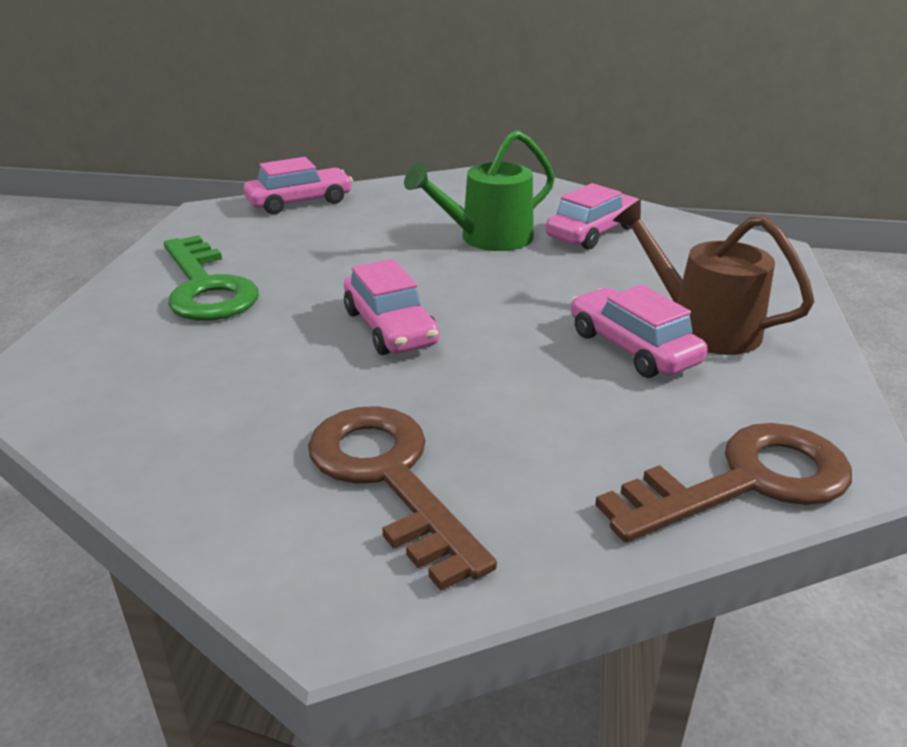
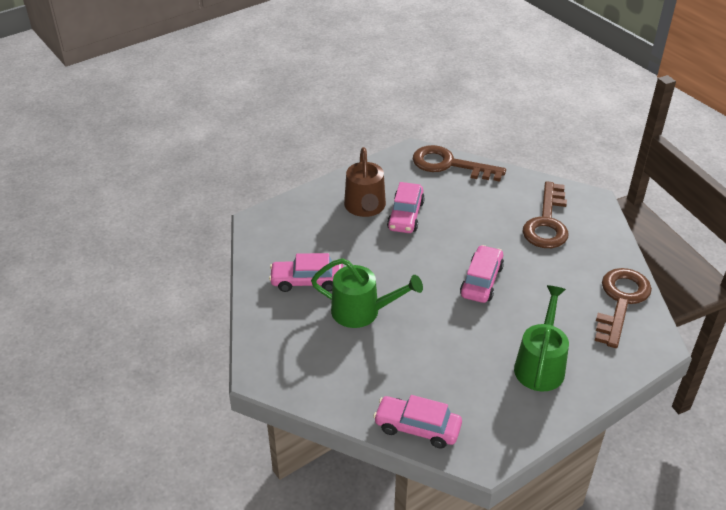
camera: 135 degrees left, 10 degrees up
(120, 412) = (621, 301): none -> brown key
(206, 287) = (540, 364): green key -> green watering can

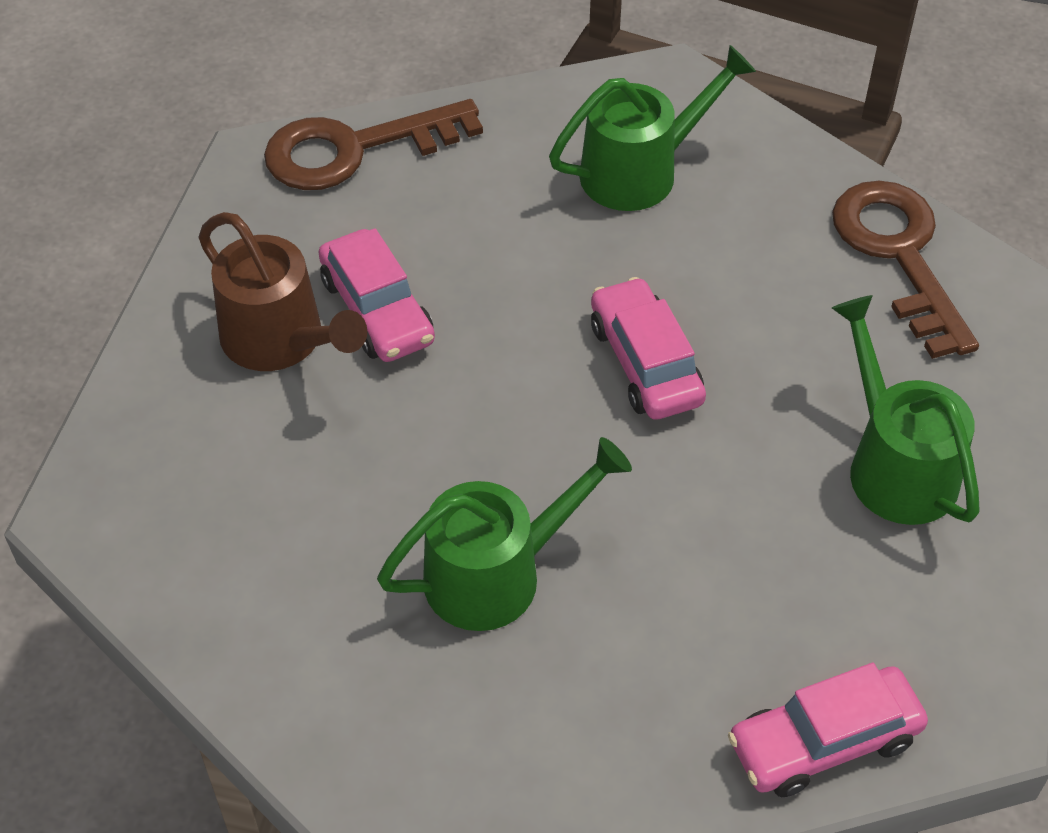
camera: 40 degrees left, 10 degrees up
(307, 281) = (325, 581): pink car -> none
(547, 222) = (641, 171): brown key -> green watering can

